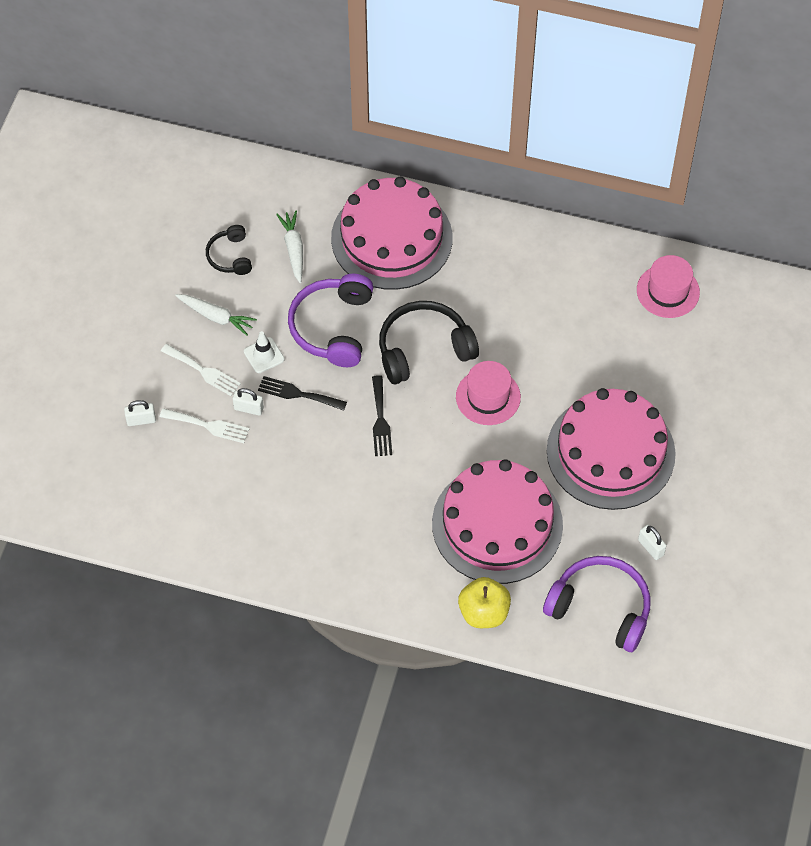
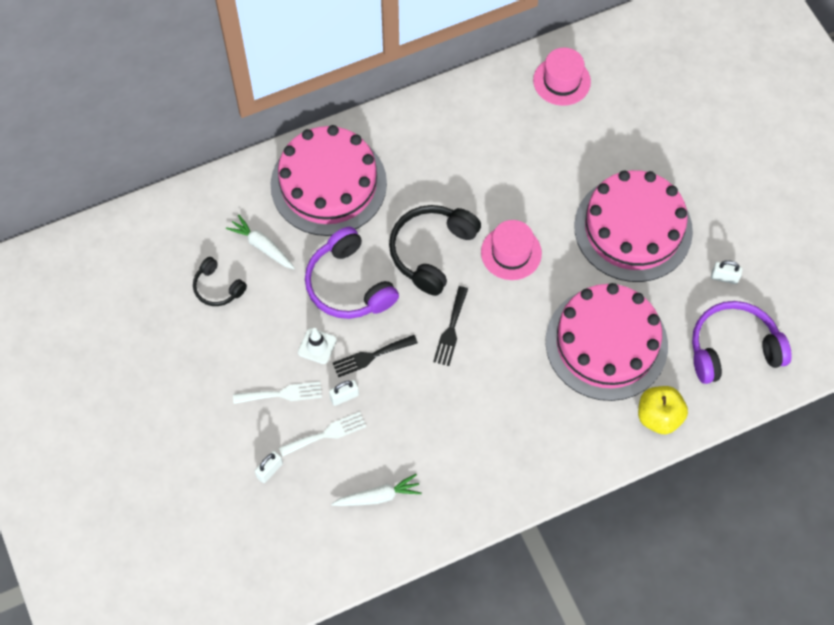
camera: 40 degrees left, 5 degrees up
(216, 316) = (251, 343): white carrot -> white carrot (378, 496)
(380, 420) = (451, 330): black fork -> black fork turned 60 degrees clockwise

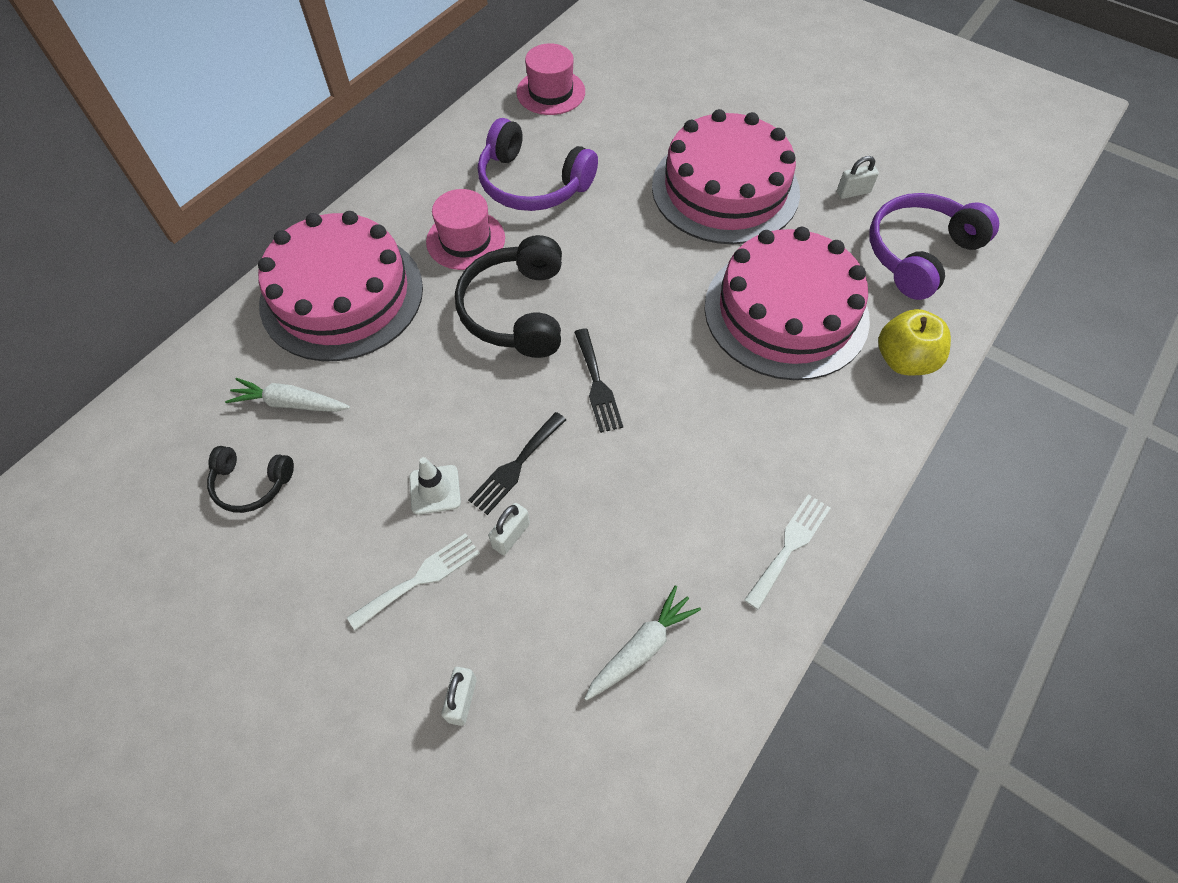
camera: 30 degrees left, 5 degrees down
(326, 434) = (515, 600): white fork -> white fork (789, 546)
(348, 285) = (434, 395): purple headphones -> purple headphones (532, 184)
(511, 253) = (611, 270): pink hat -> pink hat (465, 240)

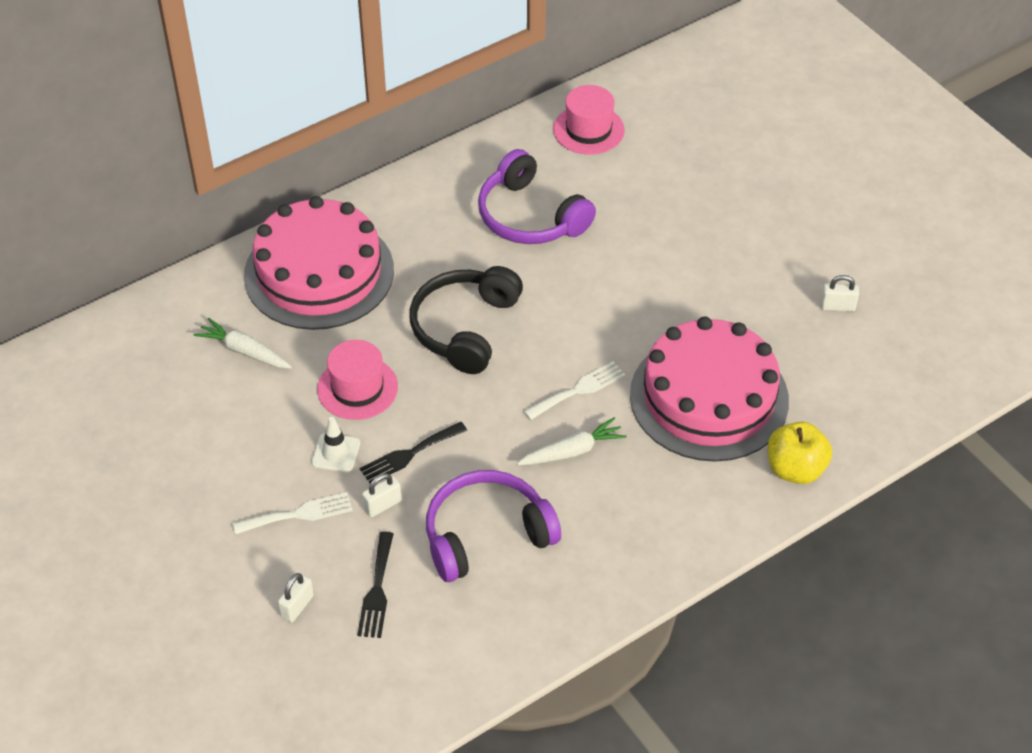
camera: 20 degrees right, 10 degrees down
(251, 484) = (193, 405): black headphones -> none
(465, 240) = (446, 253): pink hat -> pink hat (357, 388)
(597, 384) = (507, 410): black fork -> black fork (377, 590)
(641, 648) = (449, 615): white carrot -> white carrot (572, 451)
(725, 189) = (712, 270): pink cake -> none
(789, 546) = (607, 582): white fork -> white fork (578, 390)
(919, 253) = (868, 381): purple headphones -> purple headphones (486, 535)

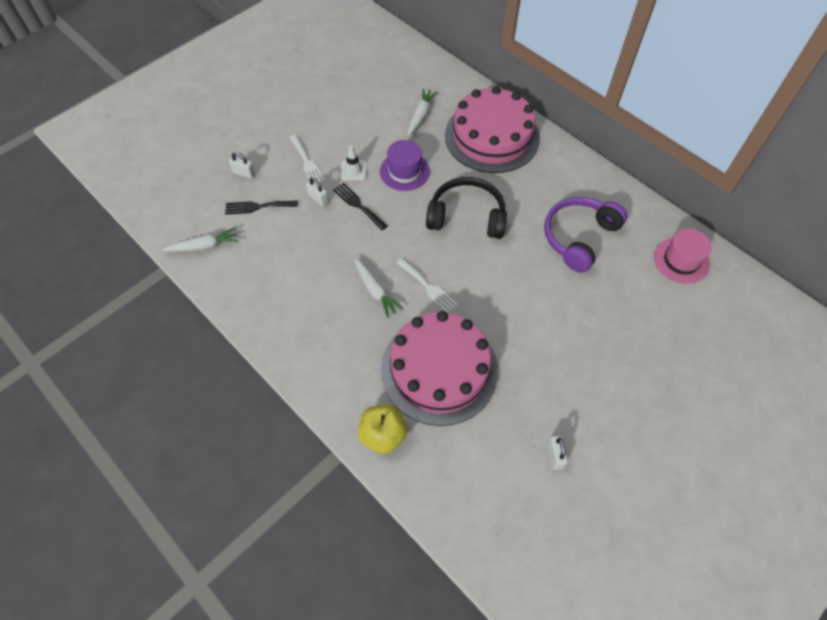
camera: 80 degrees right, 10 degrees up
(357, 388) = (404, 171): pink hat -> purple hat
(440, 671) = (204, 246): none -> white carrot
(486, 535) = (302, 253): purple headphones -> none

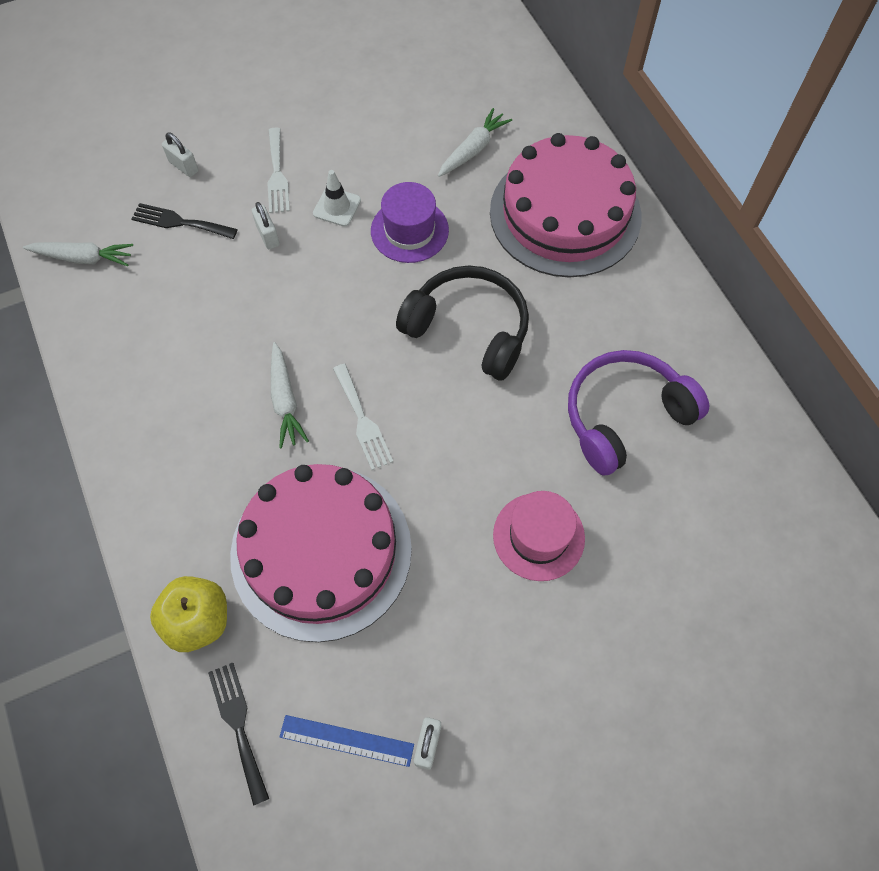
camera: 20 degrees right, 5 degrees up
(358, 205) = (319, 262): black fork -> black fork (238, 725)
(506, 471) = (346, 740): none -> blue ruler
(681, 260) = (770, 506): pink hat -> pink hat (538, 536)

